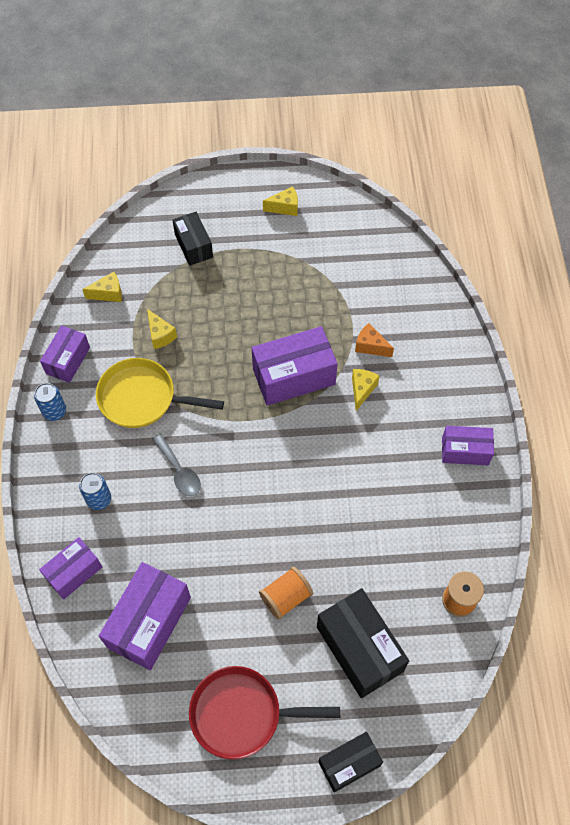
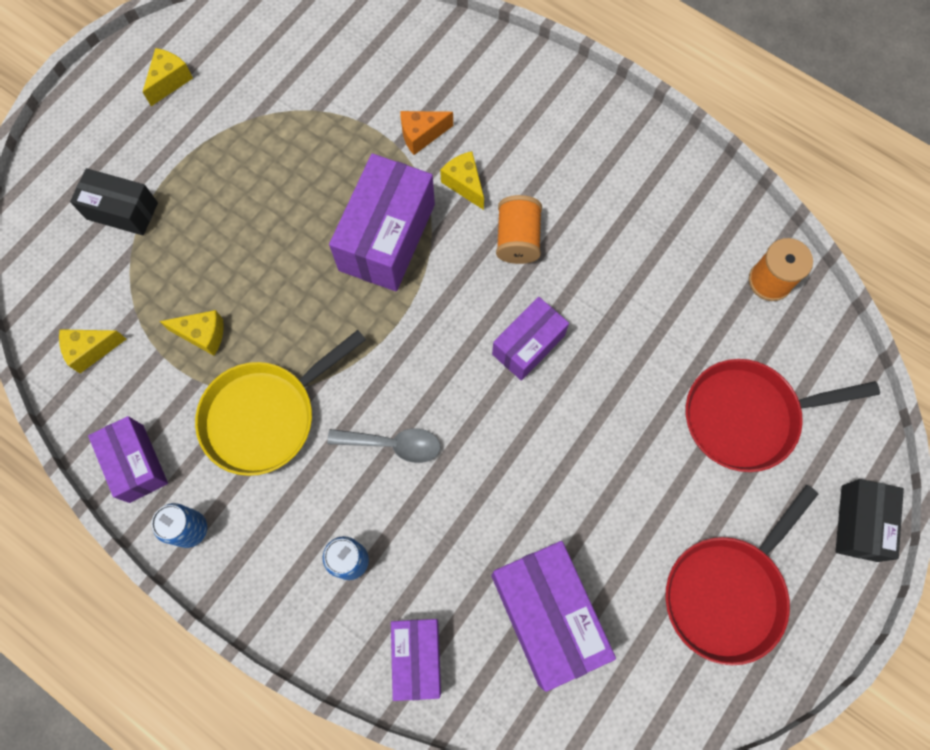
camera: 50 degrees left, 10 degrees up
(108, 293) = (91, 350): yellow cheese -> yellow cheese turned 135 degrees counterclockwise
(286, 597) = (634, 446): orange spool -> orange spool (517, 239)
(359, 649) = (747, 416): black box -> red pan
(465, 451) = (618, 145): purple box -> purple box (528, 345)

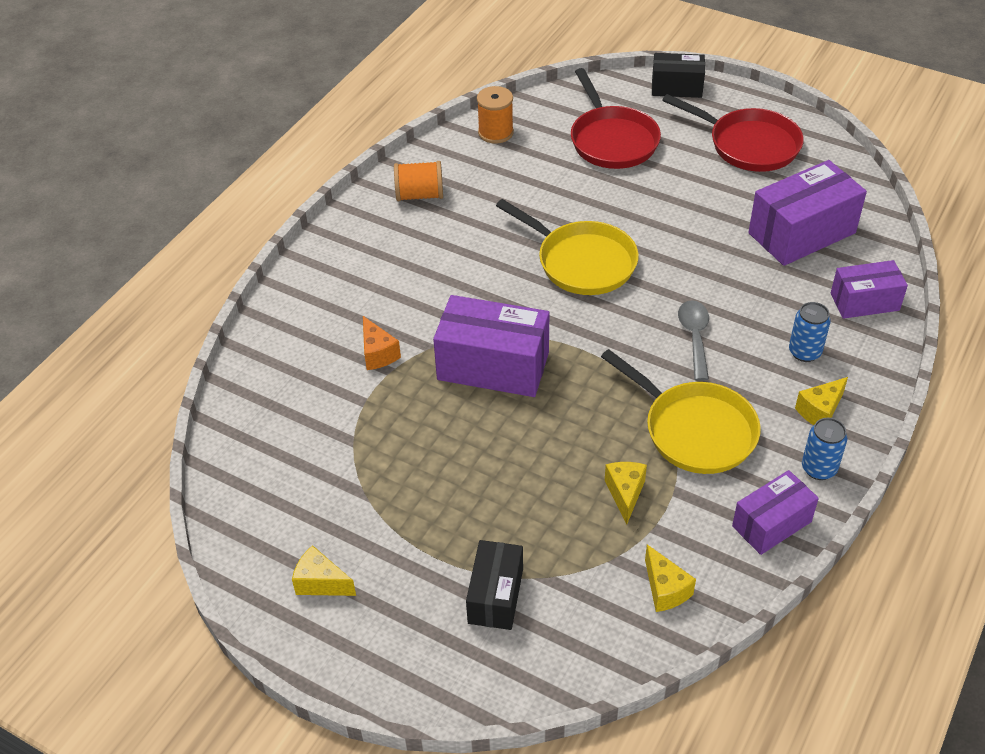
camera: 95 degrees left, 25 degrees down
(464, 184) = (429, 317): yellow cheese -> yellow cheese (820, 411)
(517, 239) = (481, 277): orange spool -> orange spool (419, 195)
(528, 345) = (581, 262): purple box -> yellow pan

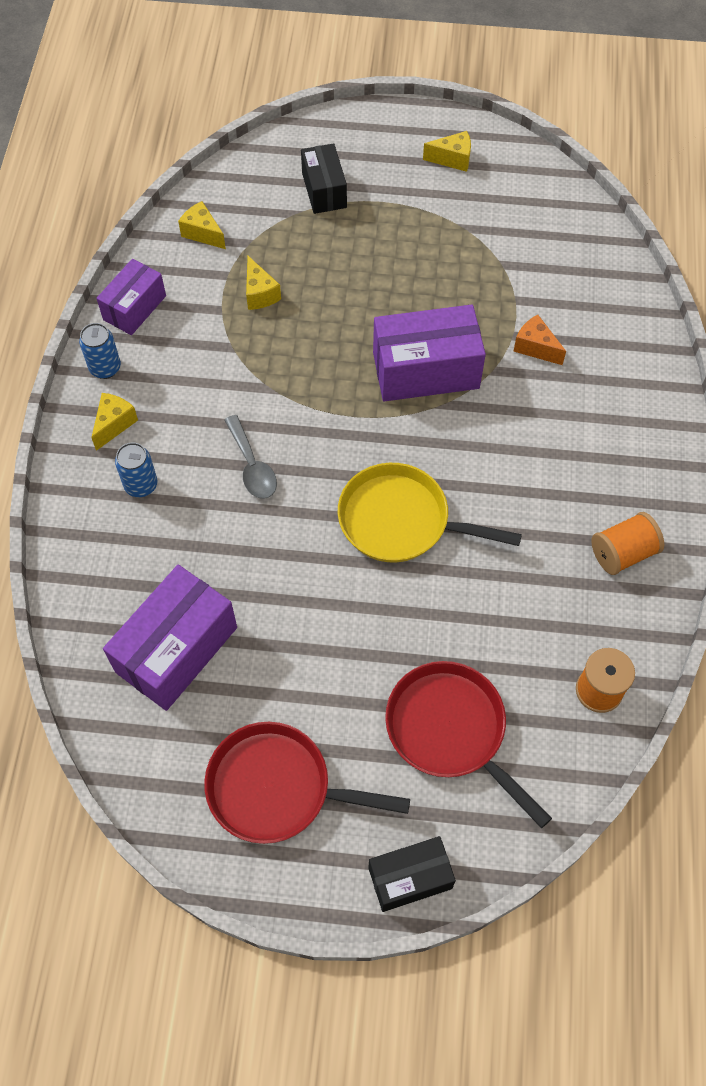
camera: 155 degrees right, 15 degrees up
(694, 430) = (222, 368): yellow pan -> none
(864, 302) = (91, 571): purple box -> none

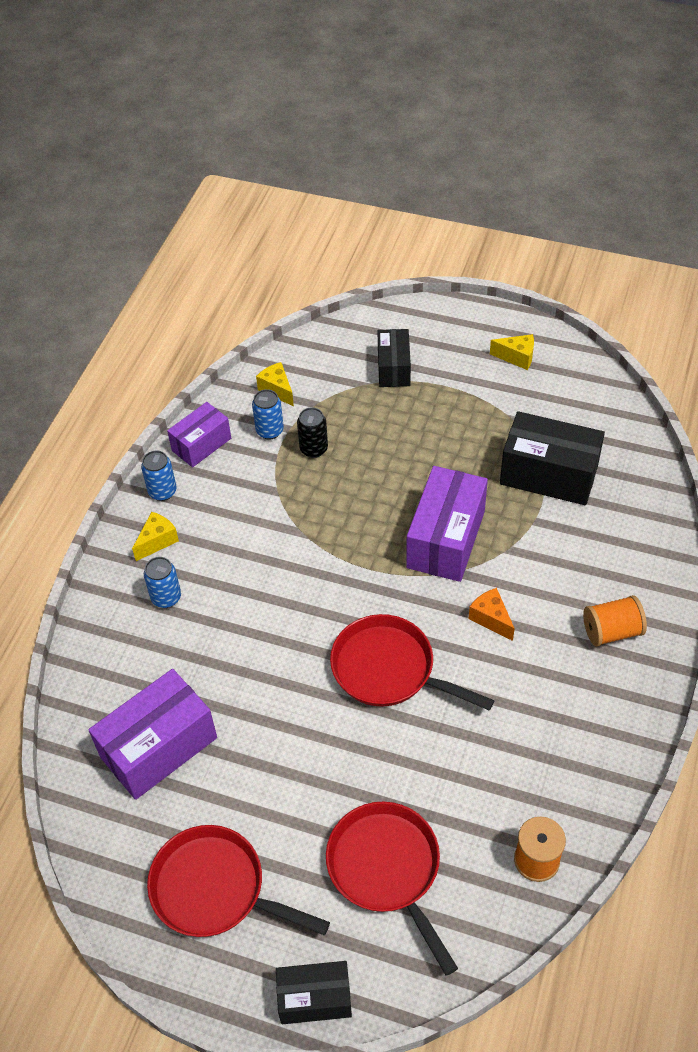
camera: 15 degrees right, 10 degrees down
(206, 281) = (269, 431): none -> blue can
(252, 466) = (267, 597): grey spoon -> none
(260, 294) = (313, 449): yellow cheese -> black can
(401, 521) = (389, 670): yellow pan -> red pan
(426, 370) = (446, 539): purple box -> purple box turned 75 degrees counterclockwise
(516, 283) = (549, 475): none -> black box
(535, 347) = (552, 535): orange cheese -> orange cheese (491, 619)
(622, 553) = (590, 736): orange spool -> orange spool (612, 631)

